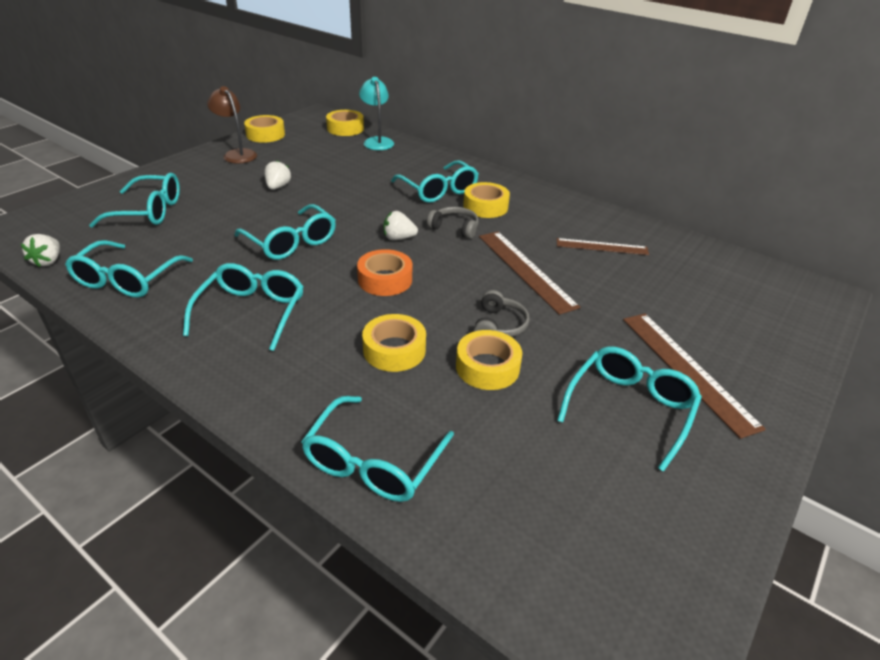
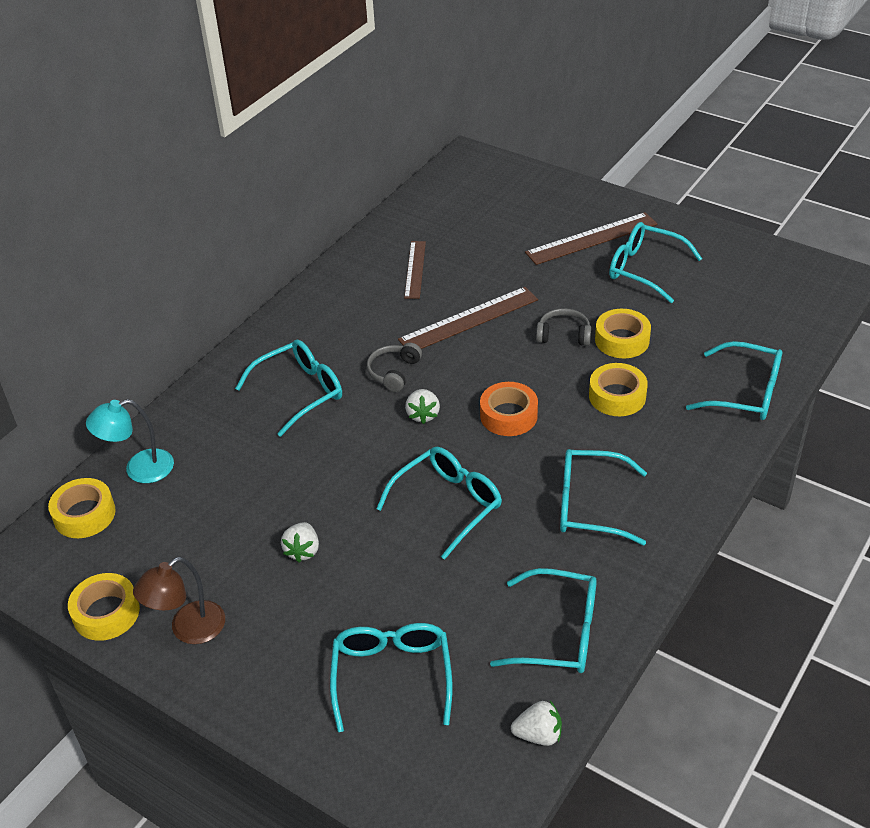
camera: 90 degrees left, 5 degrees up
(278, 187) = (302, 551): white strawberry -> white strawberry turned 90 degrees counterclockwise
(485, 206) = (338, 351): yellow tape -> none

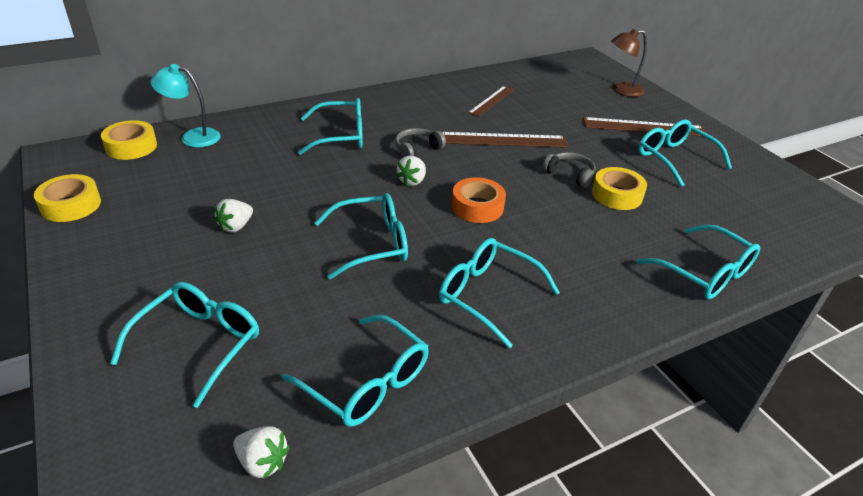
camera: 25 degrees right, 5 degrees down
(188, 630) = (104, 239): brown lamp -> brown lamp (622, 90)
(617, 396) = (580, 229): yellow tape -> none

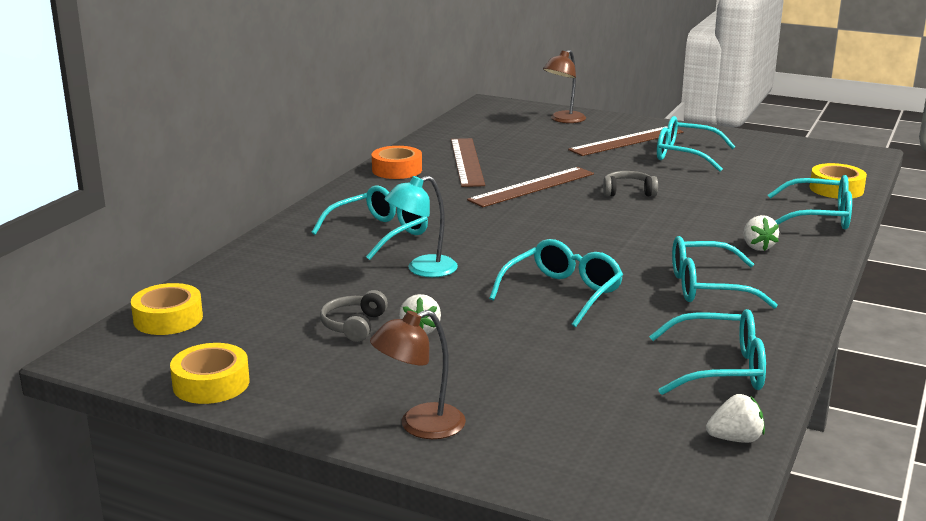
camera: 35 degrees left, 15 degrees down
(106, 306) = (420, 426): none -> brown lamp
(193, 137) = (222, 287): turquoise lamp -> turquoise lamp (422, 269)
(199, 343) = (553, 408): turquoise glasses -> none
(412, 181) = (511, 241): white strawberry -> white strawberry (757, 247)
(417, 149) = (471, 218): grey headphones -> grey headphones (354, 325)
(477, 207) = (598, 238): orange tape -> orange tape (397, 170)
(491, 101) = (466, 162): brown ruler -> brown ruler, size x1.55
(617, 195) = (685, 193): yellow tape -> yellow tape (836, 189)

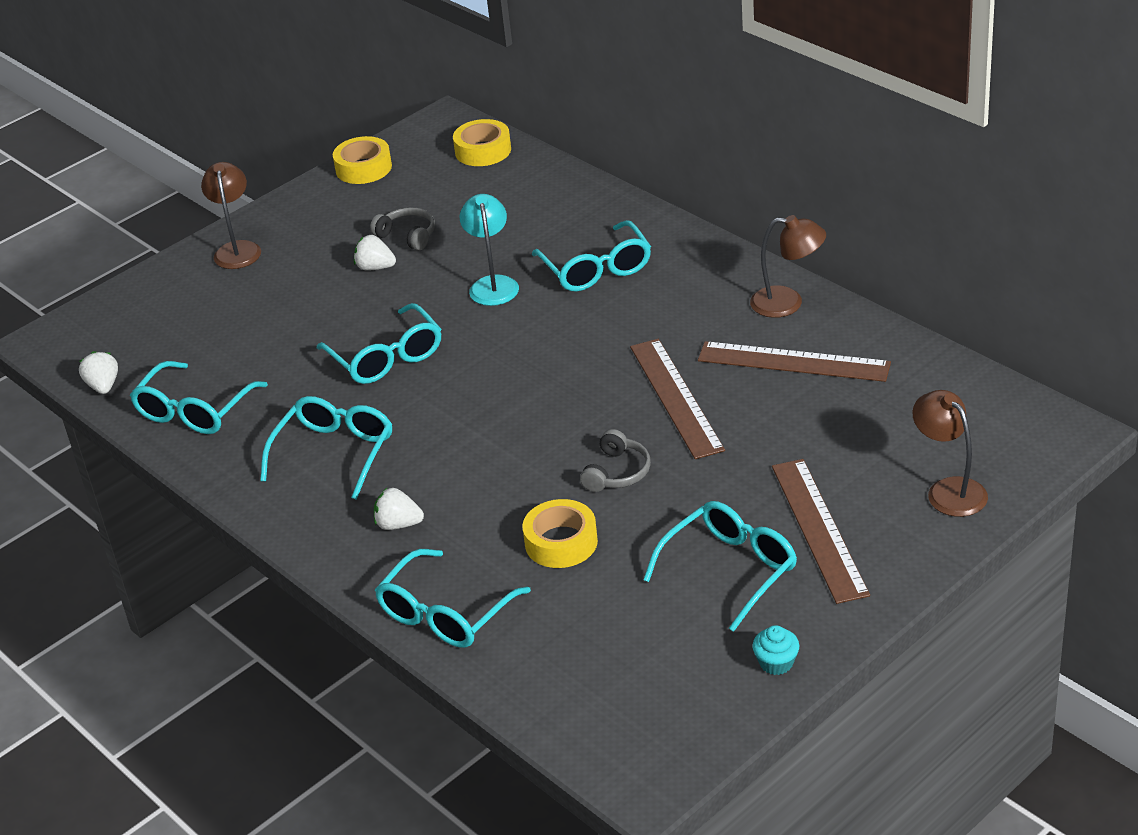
camera: 115 degrees right, 15 degrees up
(397, 170) = (788, 303): orange tape -> brown lamp
(735, 439) = (103, 386): white strawberry -> white strawberry turned 150 degrees clockwise
(743, 139) = (776, 663): none -> turquoise cupcake
(836, 189) = (523, 675): yellow tape -> yellow tape (561, 542)

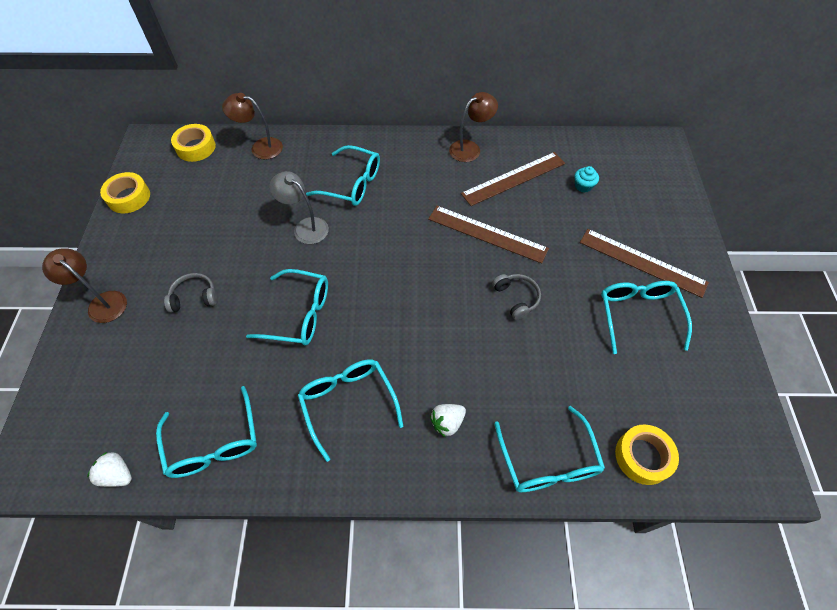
camera: 50 degrees left, 20 degrees up
(375, 267) = (218, 258): white strawberry -> none
(407, 236) = (213, 226): grey headphones -> grey headphones (194, 297)
(493, 284) = (305, 227): turquoise lamp -> grey lamp
(561, 542) = (545, 363): yellow tape -> yellow tape (643, 457)
(776, 663) = (724, 352): turquoise cupcake -> turquoise cupcake (583, 186)
(949, 490) = (661, 203): brown lamp -> brown lamp (260, 147)

